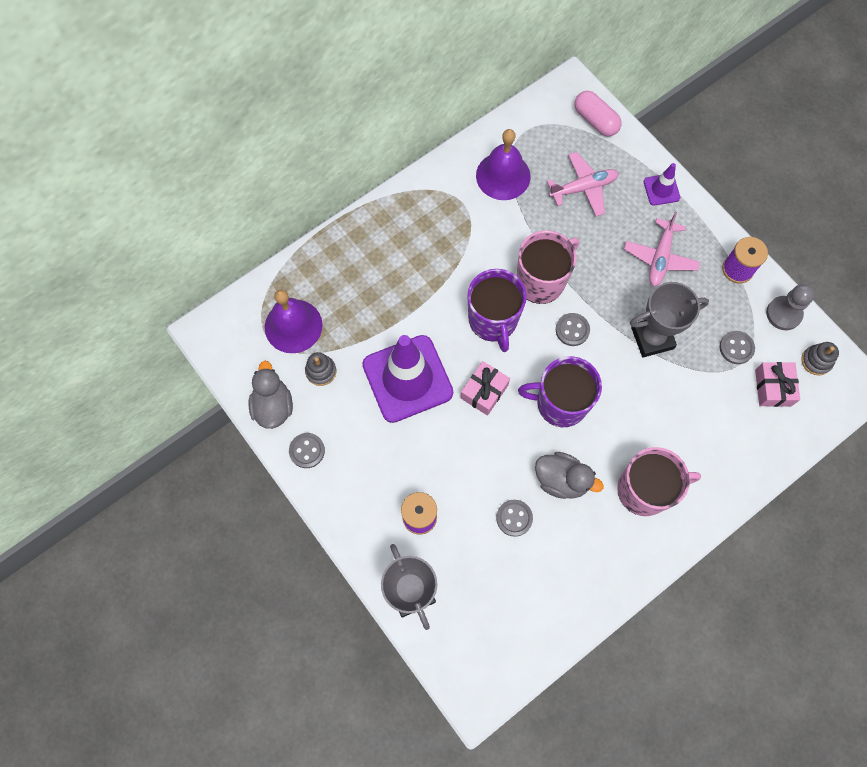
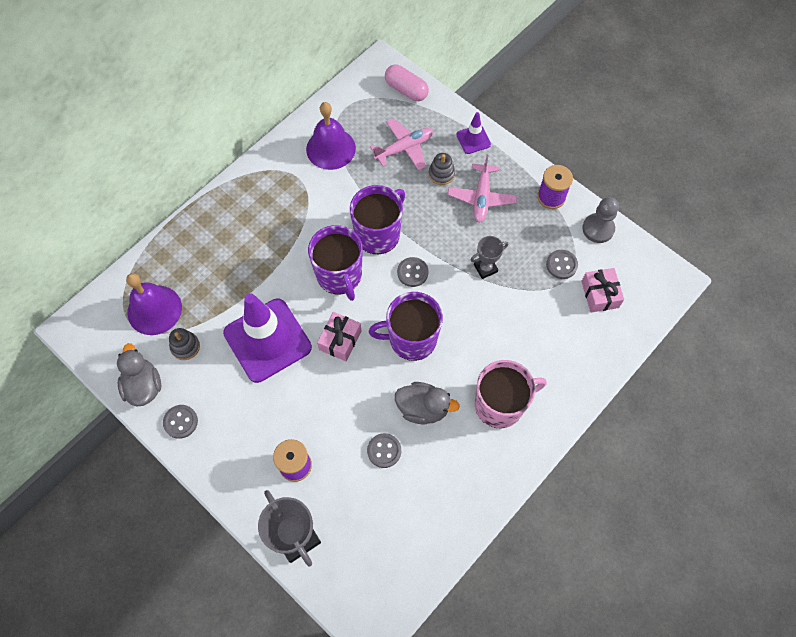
camera: 10 degrees left, 5 degrees down
(541, 280) = (378, 233): pink mug -> purple mug
(652, 338) = (485, 268): grey trophy -> grey trophy, size x0.58
(816, 361) = (633, 265): grey stacking toy -> grey stacking toy (441, 174)

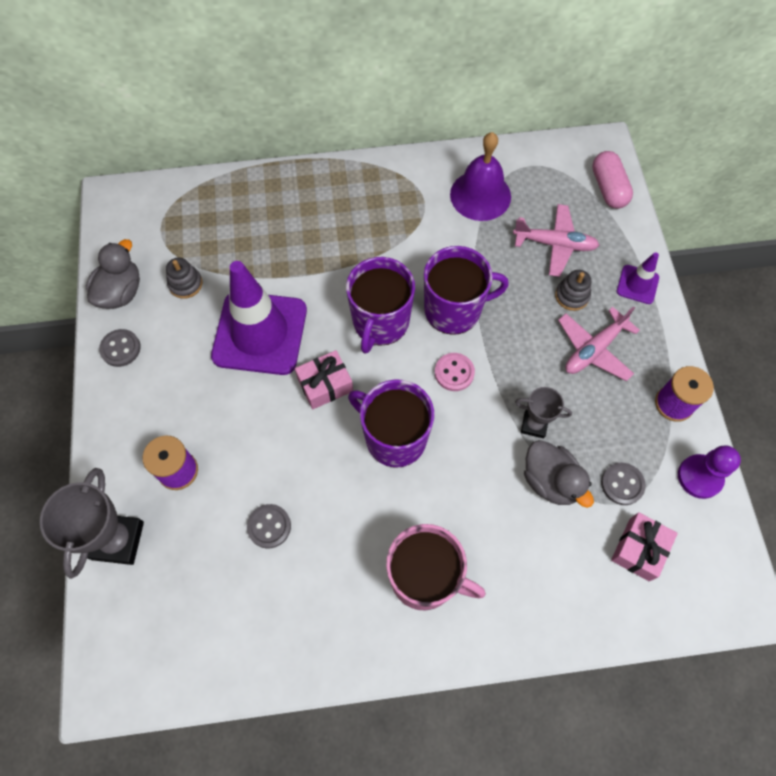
camera: 40 degrees right, 0 degrees up
(154, 310) = (190, 231): purple bell -> none
(412, 272) = (454, 372): grey button -> pink button
(423, 408) = (343, 516): grey duck -> grey duck (550, 481)
(598, 229) = (699, 477): grey pawn -> purple pawn

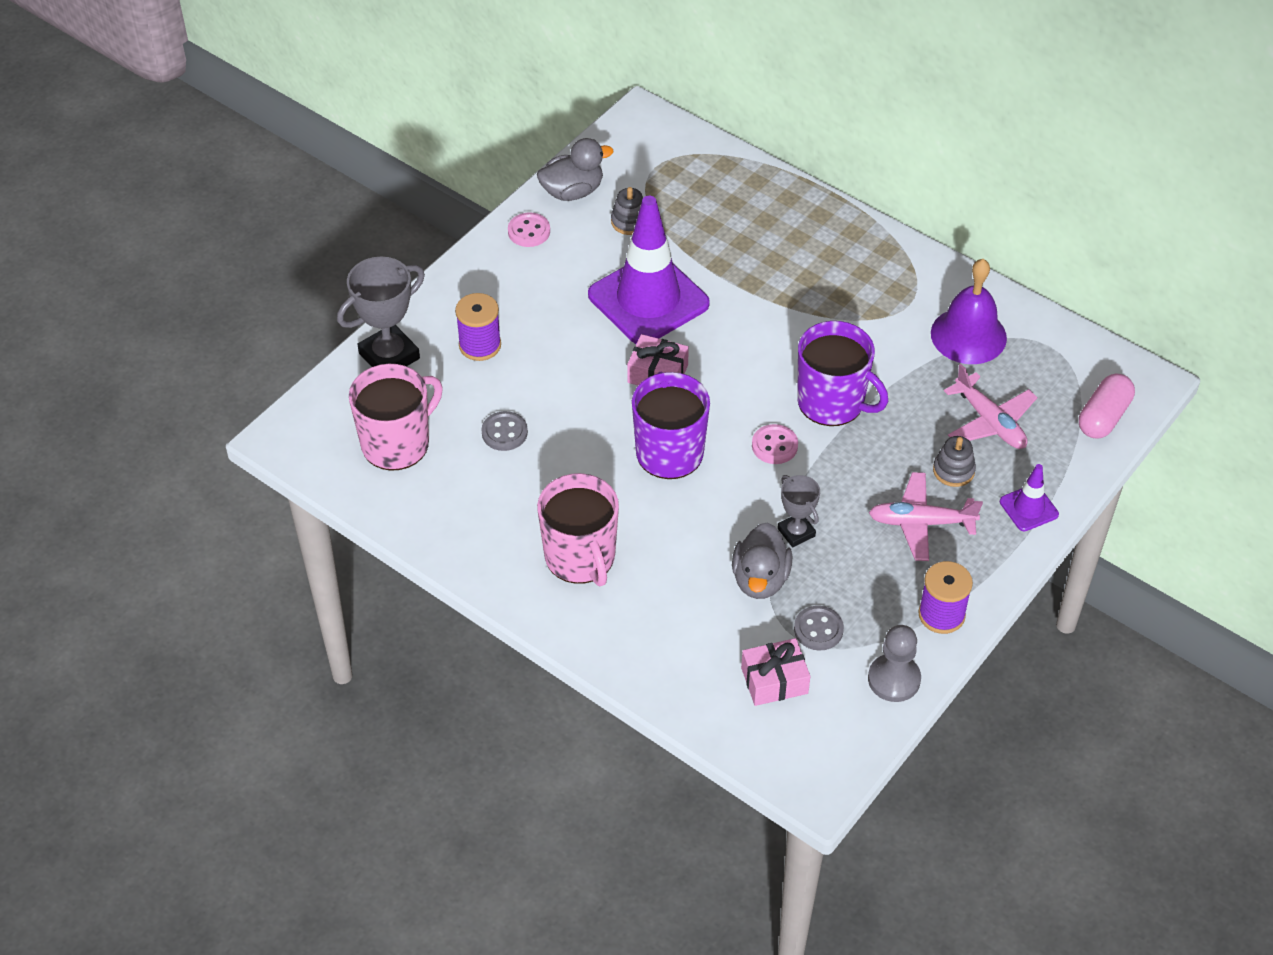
camera: 45 degrees right, 15 degrees down
(120, 348) = (529, 231): grey button -> pink button
(199, 609) = (397, 443): none -> pink mug
(380, 322) = (757, 364): purple mug -> none
(699, 477) = (894, 679): purple pawn -> grey pawn

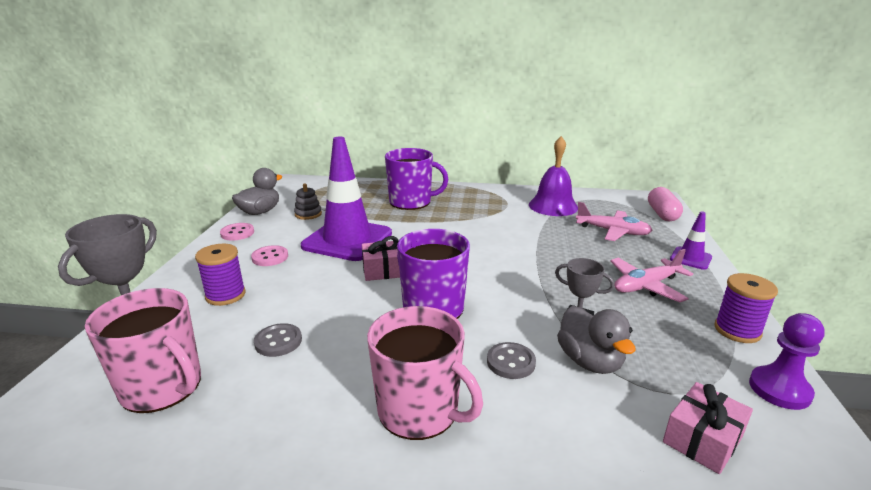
camera: 30 degrees left, 25 degrees down
(397, 443) = (163, 387): pink mug -> pink mug turned 105 degrees clockwise
(774, 446) = (504, 280): pink button -> pink button (270, 257)
(818, 629) = (677, 378): grey button -> grey button (511, 362)
(832, 402) = (515, 249): purple mug -> purple mug (411, 202)
(894, 679) = (779, 389): grey pawn -> purple pawn
(953, 470) = (626, 256): grey stacking toy -> none

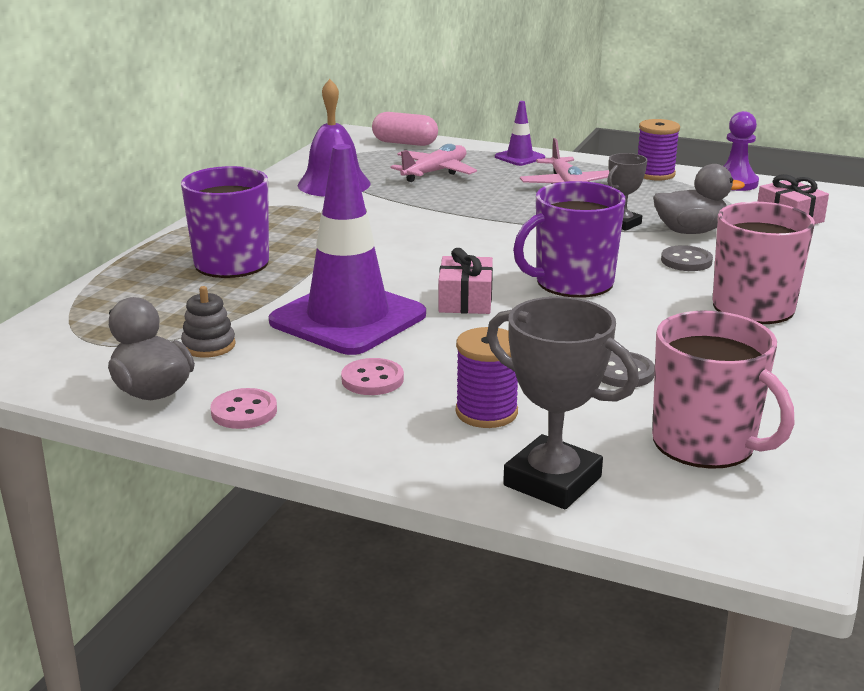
camera: 75 degrees left, 0 degrees up
(163, 387) = (706, 443): pink mug -> pink mug turned 90 degrees clockwise

